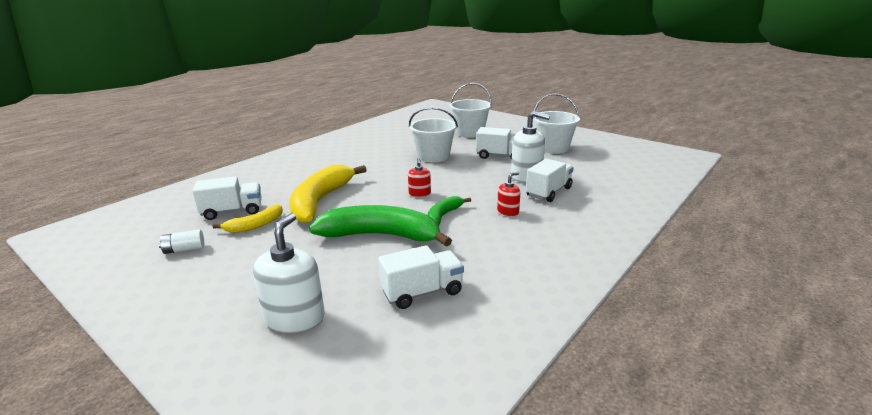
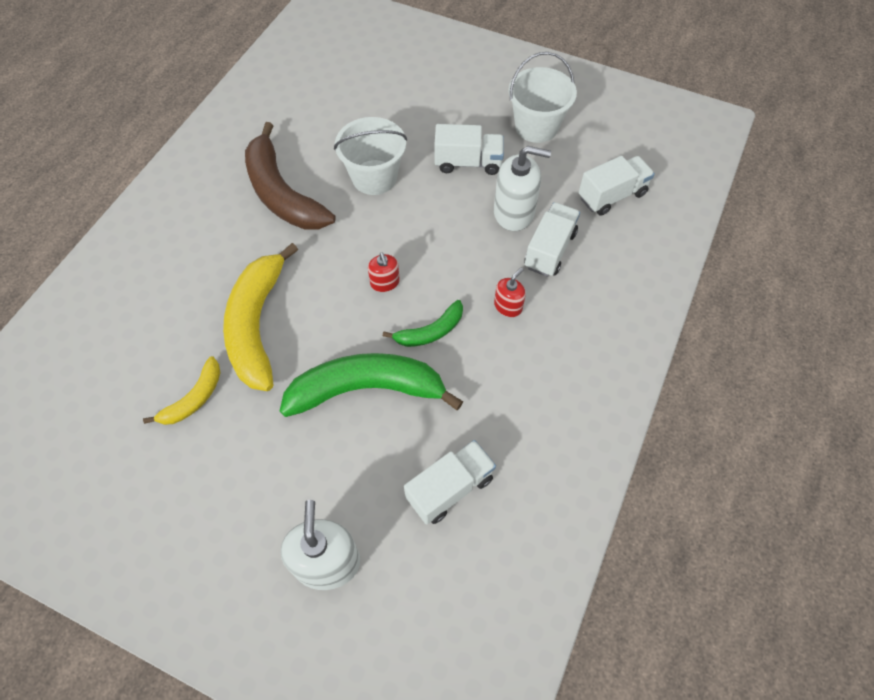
camera: 15 degrees left, 35 degrees up
(184, 249) = (127, 469): white battery -> none
(232, 211) = (146, 373): white truck -> white truck (612, 196)
(370, 157) = (282, 193): none -> brown banana
(443, 216) = (430, 331): green banana -> green banana turned 135 degrees counterclockwise
(470, 133) = (407, 95): white bucket -> none

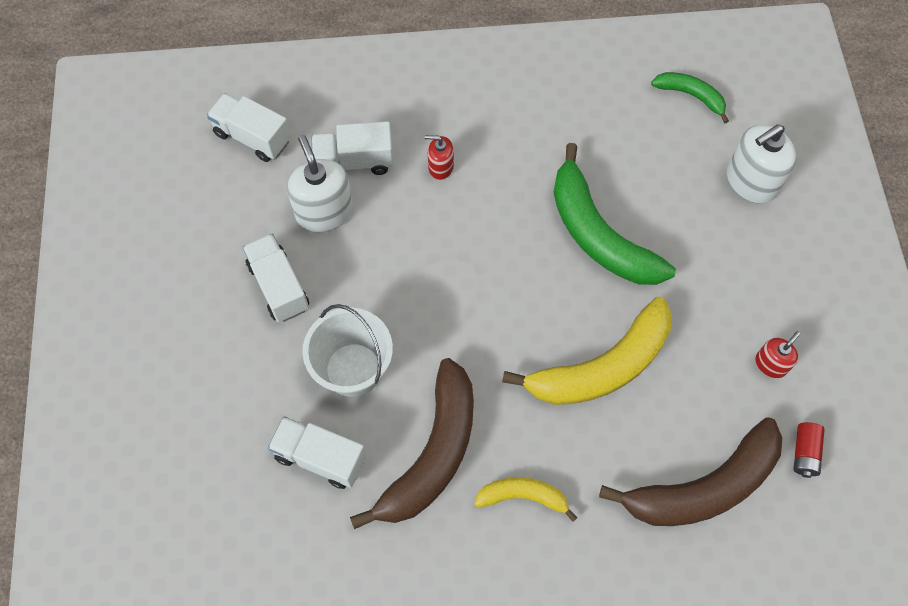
camera: 120 degrees left, 5 degrees up
(78, 426) = (804, 453): none -> red battery
(120, 338) = (703, 487): none -> brown banana
(194, 398) = (707, 370): yellow banana -> yellow banana (523, 496)
(385, 282) = (481, 282): red soap dispenser -> red soap dispenser (771, 364)
(430, 331) = (508, 215): green banana -> green banana (691, 96)
(450, 488) = (636, 130): white truck -> white truck (320, 457)
(536, 127) = (186, 245): white bucket -> none

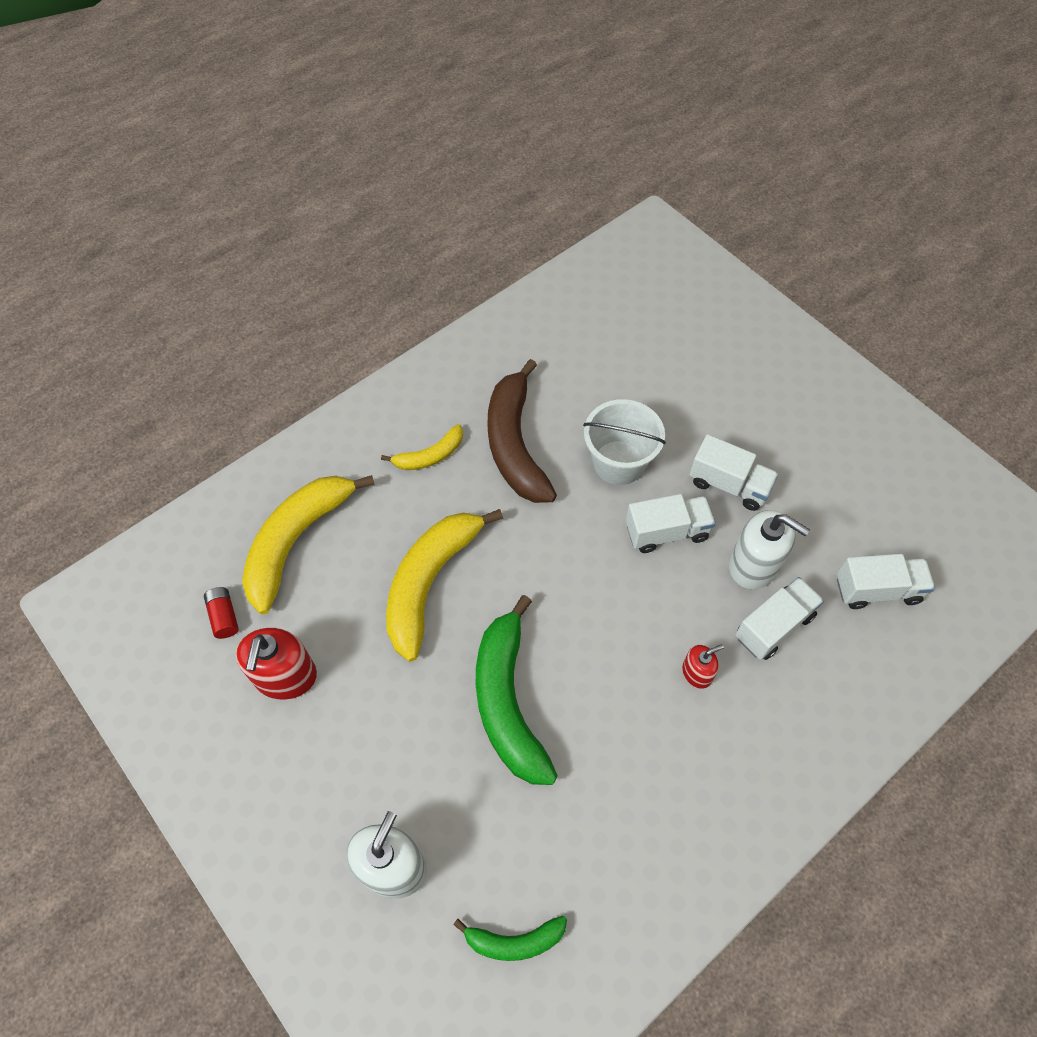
camera: 145 degrees right, 5 degrees down
(320, 457) = (590, 396): white truck -> white truck (666, 532)
(598, 234) = (508, 701): green banana -> green banana turned 120 degrees counterclockwise
(703, 487) = (297, 541): brown banana -> yellow banana
(771, 364) = (285, 676): red soap dispenser -> red soap dispenser, size x1.84

